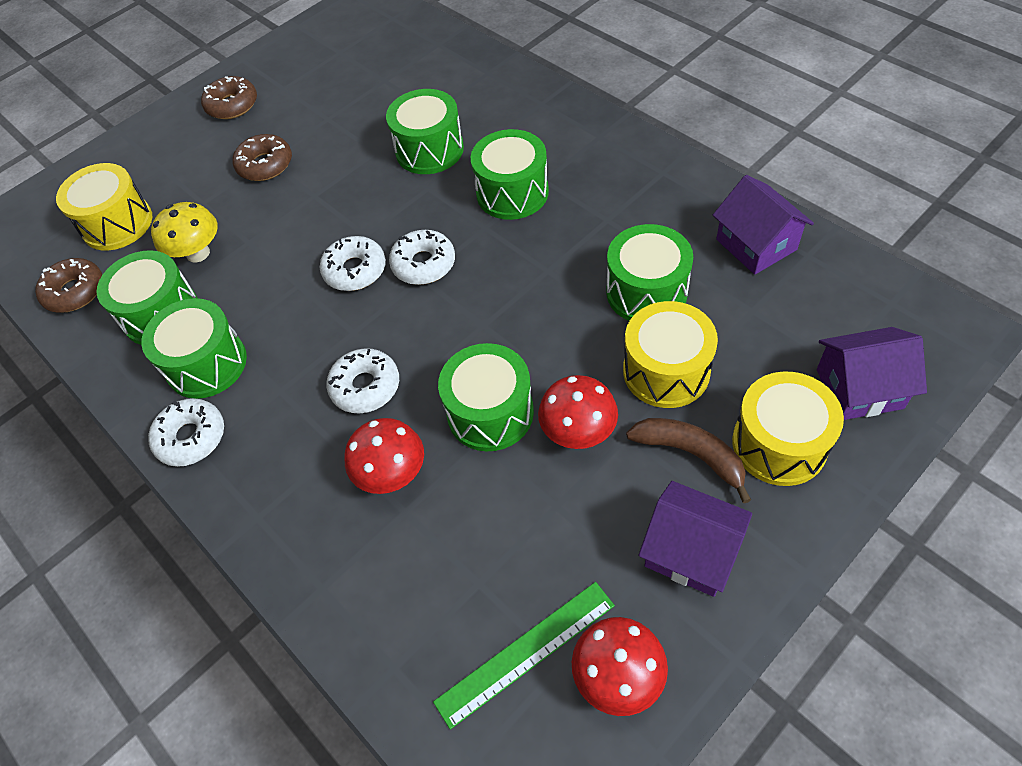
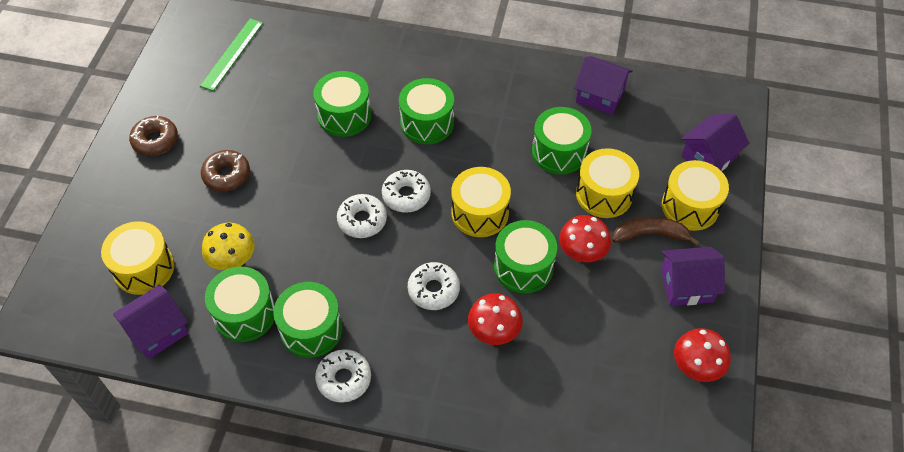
camera: 40 degrees left, 0 degrees up
(75, 291) = (158, 331): brown donut -> purple house
(490, 322) = (480, 213): none -> yellow drum
(526, 653) = (643, 383): green ruler -> green ruler (232, 54)

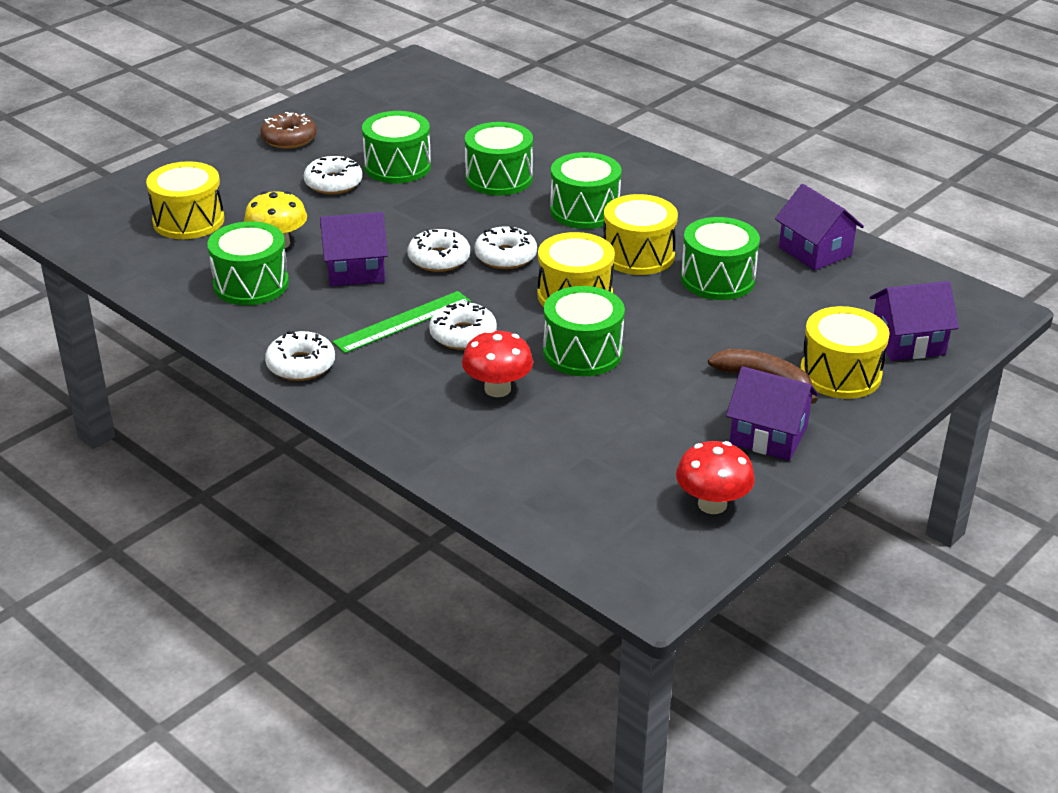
camera: 30 degrees right, 20 degrees down
(158, 331) = (157, 267): purple house -> purple house (355, 270)
(226, 175) = (333, 183): brown donut -> white donut
(232, 54) = (427, 102): green ruler -> green ruler (403, 322)
(311, 329) = (305, 318): green drum -> green drum (397, 167)
(582, 252) = (664, 365): red mushroom -> none
(604, 194) = (739, 329): yellow drum -> yellow drum (638, 255)

